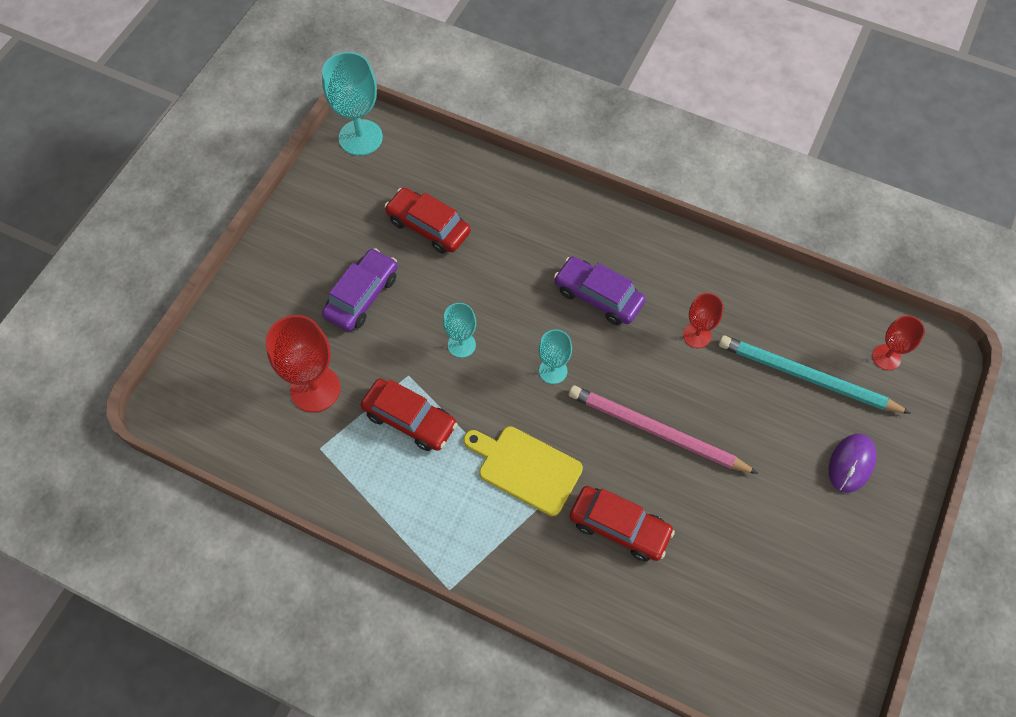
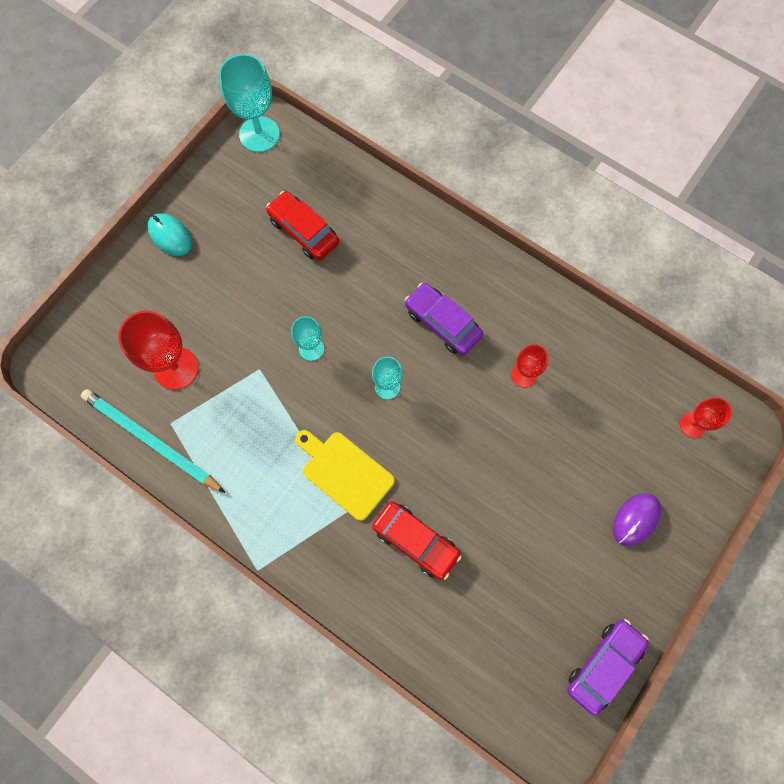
camera: 10 degrees right, 10 degrees up
(282, 253) = (170, 235): none -> turquoise mouse
(362, 296) = (232, 288): purple car -> purple car (604, 665)
(409, 419) = (252, 410): red car -> none
(657, 432) = (468, 459): pink pencil -> none
(807, 377) = (615, 432): turquoise pencil -> turquoise pencil (152, 441)

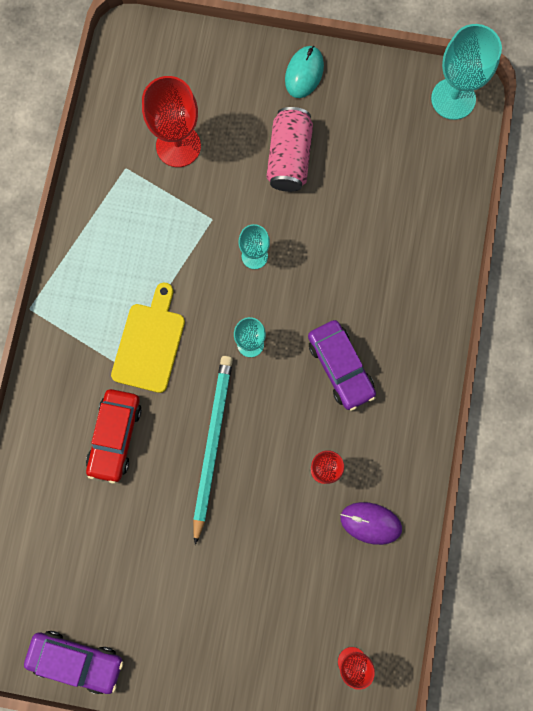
camera: 65 degrees right, 5 degrees up
(152, 441) = (102, 161): turquoise pencil -> turquoise pencil (212, 445)
(239, 281) = (289, 158): none -> pink can
(304, 231) = (371, 191): red car -> none
(442, 323) = (340, 367): purple car -> purple car turned 135 degrees clockwise
(635, 519) = (228, 639): purple mouse -> purple mouse (370, 523)

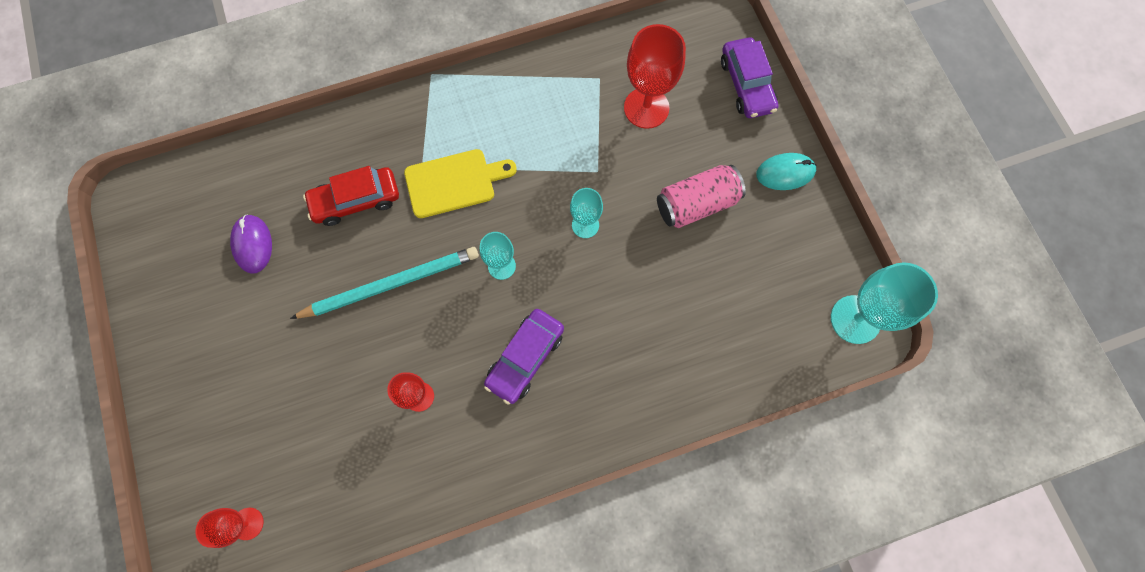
camera: 60 degrees right, 5 degrees down
(76, 660) = (145, 277): purple car -> purple car (746, 85)
(370, 523) = (390, 469): purple mouse -> purple mouse (253, 244)

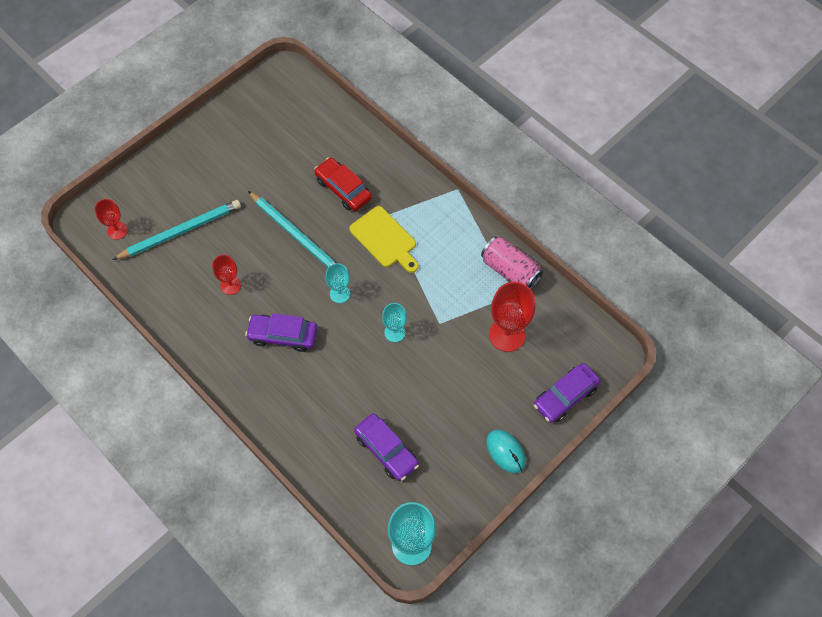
camera: 65 degrees right, 10 degrees down
(253, 244) = (286, 148): purple mouse -> none
(300, 434) = (180, 231): none -> turquoise pencil
(696, 204) = (448, 399): pink can -> pink can (510, 271)
(731, 298) = (386, 450): none -> purple car

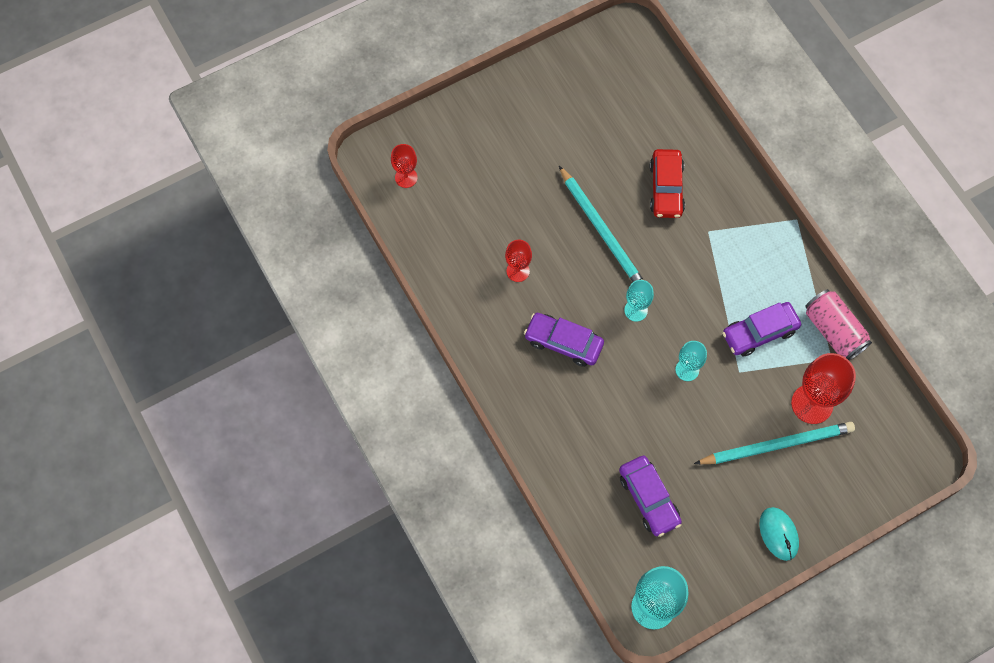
camera: 15 degrees right, 5 degrees up
(180, 231) = (474, 195): turquoise pencil -> turquoise pencil (776, 445)
(343, 189) = (666, 188): red car -> red car turned 150 degrees counterclockwise
(385, 239) = (700, 259): yellow cutting board -> none
(565, 396) = (860, 490): purple car -> purple car (759, 332)

